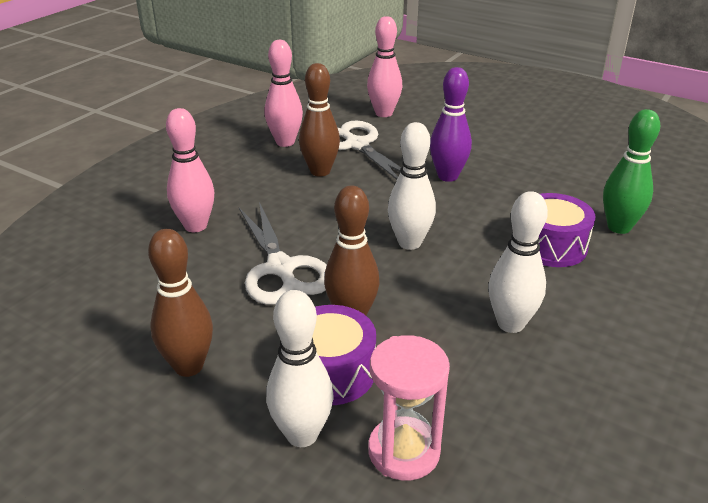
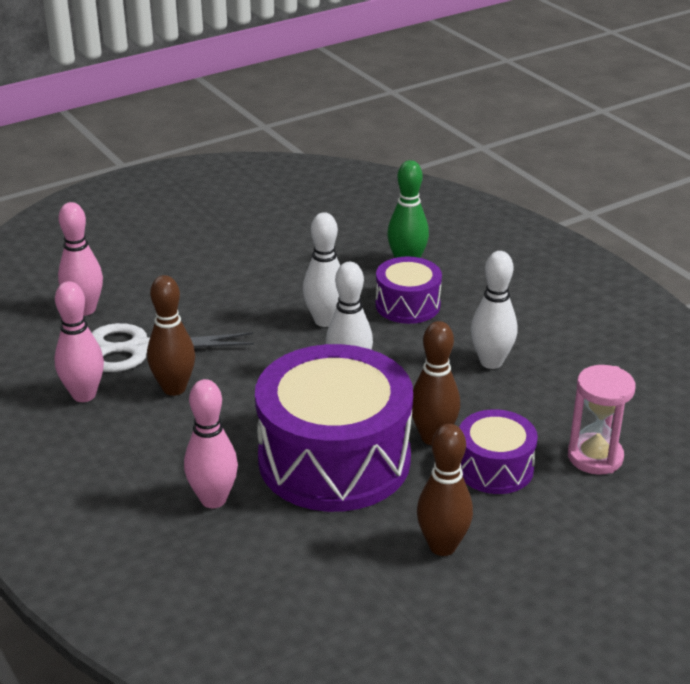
camera: 65 degrees left, 0 degrees up
(281, 268) = (334, 459): white scissors -> purple drum
(302, 435) = (555, 501): white bowling pin -> white bowling pin (325, 321)
(447, 176) = (255, 315): purple bowling pin -> none

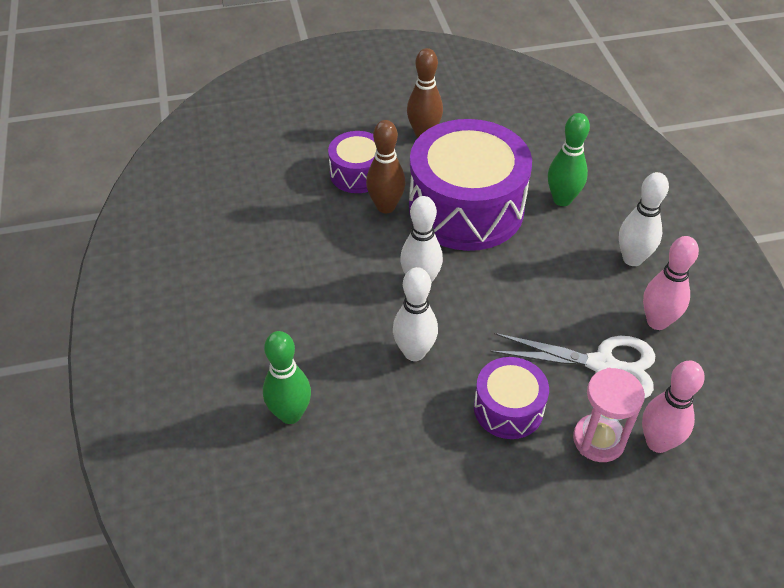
camera: 160 degrees left, 15 degrees up
(174, 388) = (576, 307): brown bowling pin -> none
(213, 499) = (562, 199): pink bowling pin -> green bowling pin
(407, 305) = (325, 350): purple drum -> purple drum (508, 408)
(491, 362) = (296, 262): white bowling pin -> white bowling pin (632, 259)
(595, 457) = (284, 164): pink hourglass -> pink hourglass (598, 440)

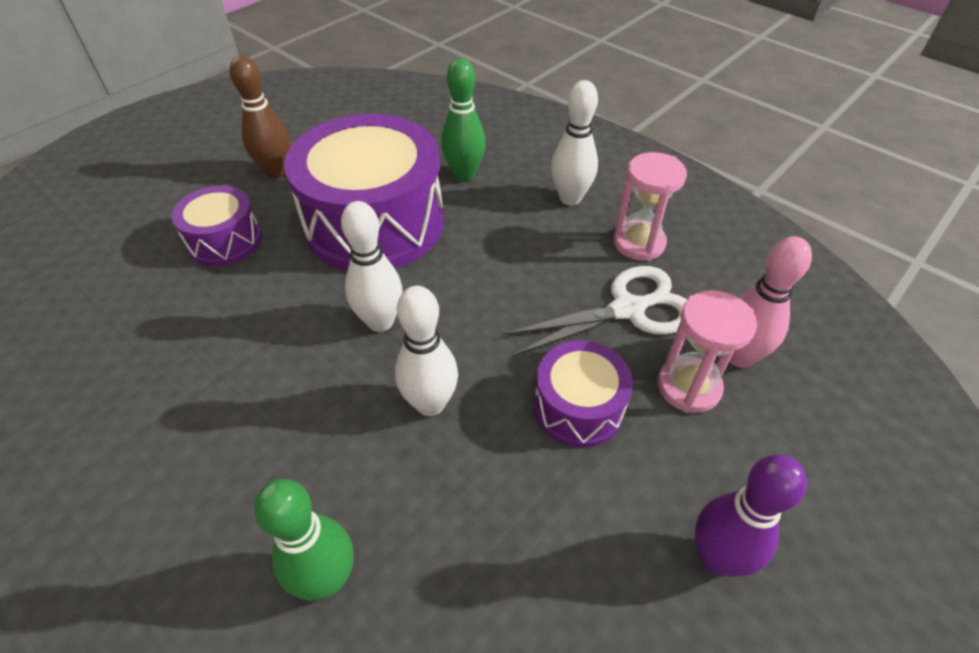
camera: 35 degrees left, 0 degrees up
(386, 206) = (283, 260): brown bowling pin -> none
(521, 543) = (716, 557): none -> purple bowling pin
(657, 321) = (639, 243): pink bowling pin -> pink hourglass

